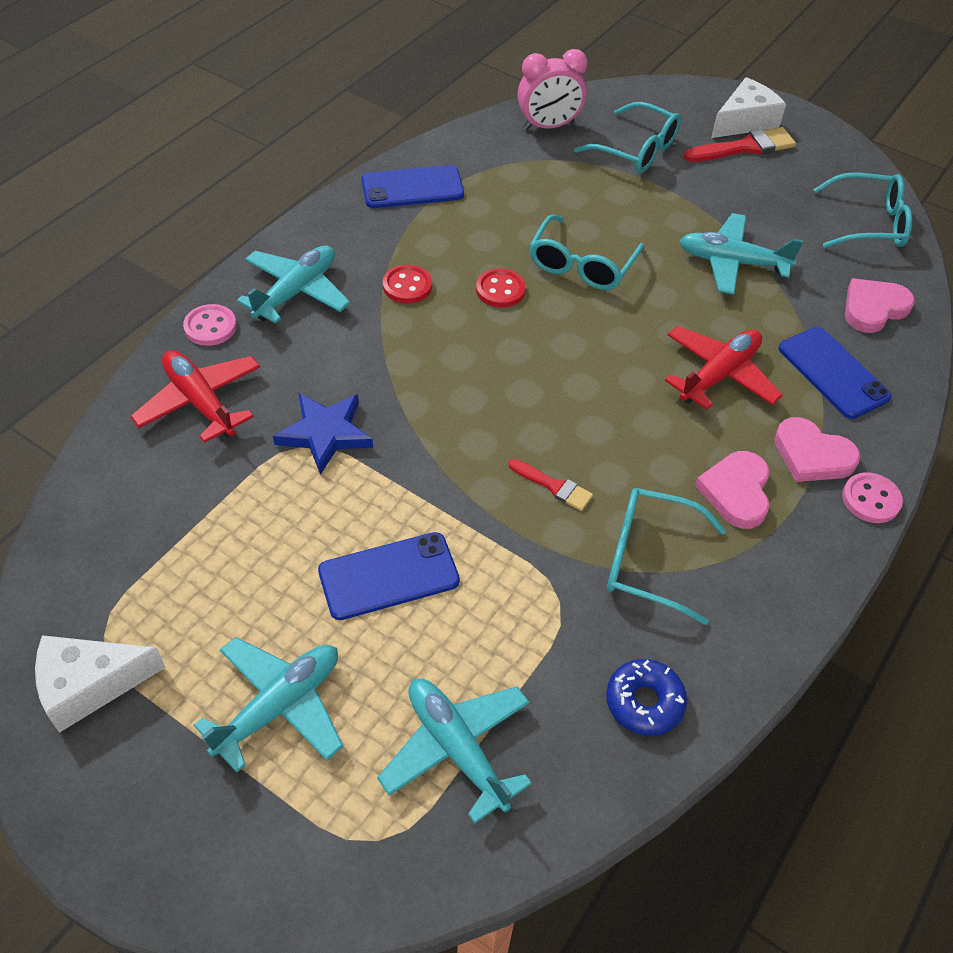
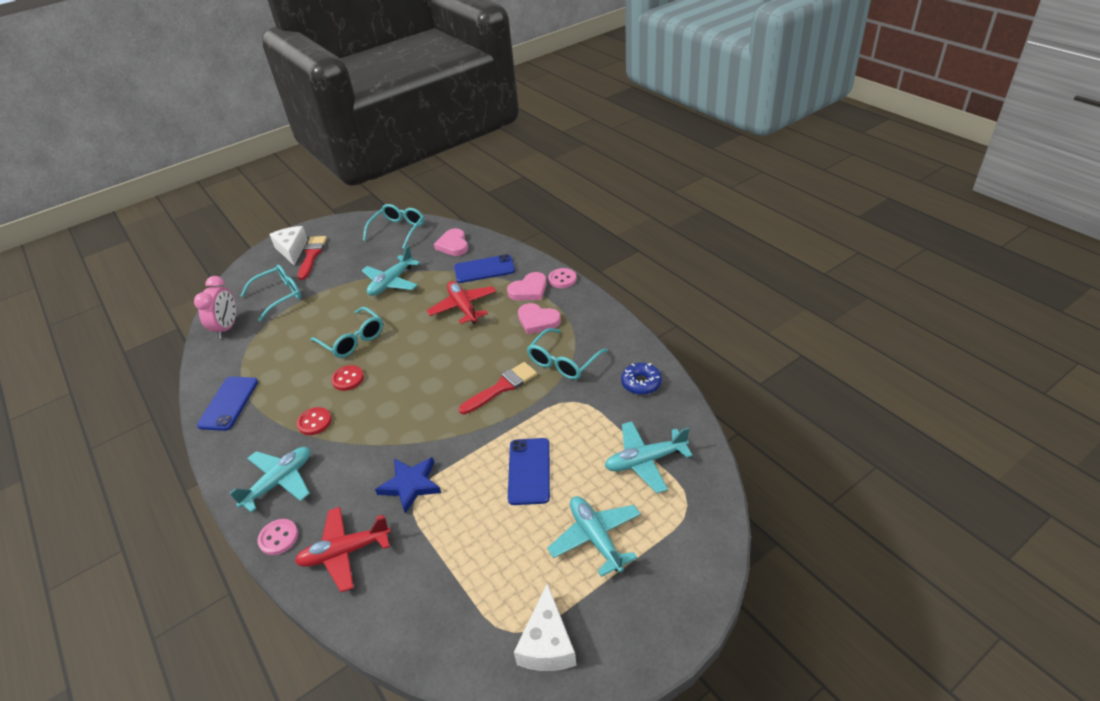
camera: 65 degrees left, 10 degrees down
(296, 292) = (279, 482): turquoise plane -> turquoise plane turned 75 degrees clockwise
(554, 486) = (502, 387): red brush -> red brush, size x1.67

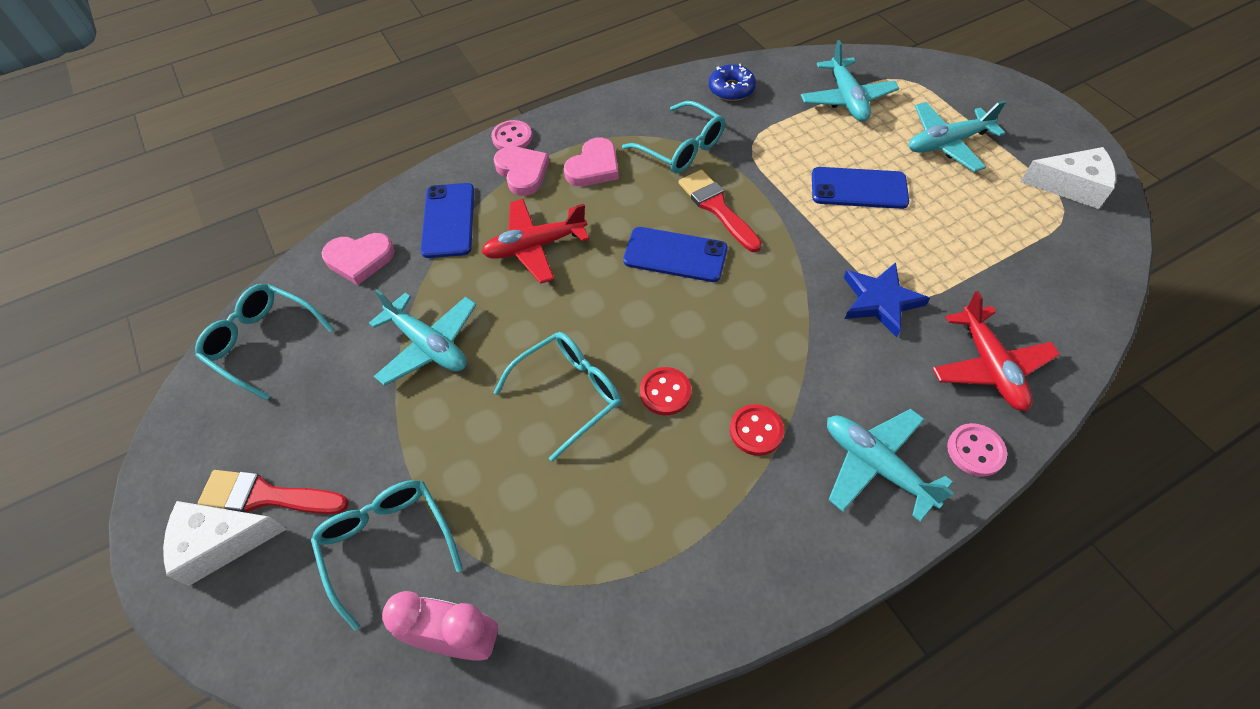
camera: 85 degrees left, 15 degrees up
(228, 403) = (692, 585): blue phone -> blue phone (675, 255)

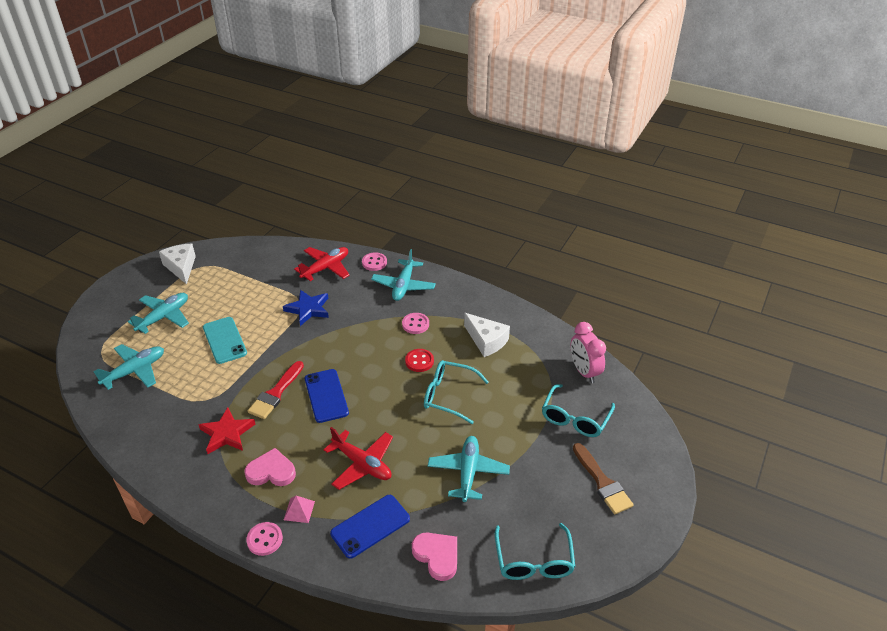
camera: 125 degrees left, 15 degrees down
(221, 543) = (636, 483): white cheese -> white cheese (486, 341)
(266, 496) = (602, 482): red brush -> brown brush
(522, 172) = (299, 510): pink heart -> pink pyramid
(681, 148) = (227, 433): turquoise glasses -> red star
(731, 89) = (146, 433): blue donut -> none
(756, 431) = (415, 324): red button -> pink button
(859, 188) = (224, 340): blue phone -> turquoise phone
(947, 143) = (164, 317): turquoise plane -> turquoise plane turned 90 degrees counterclockwise

